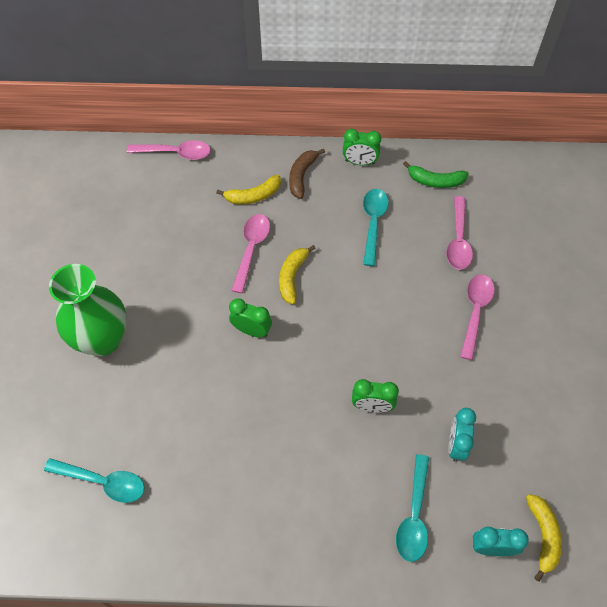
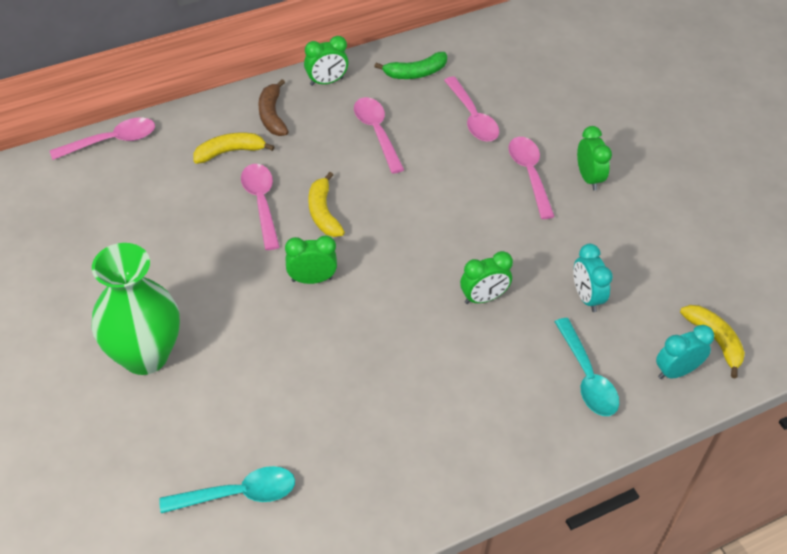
camera: 30 degrees left, 10 degrees down
(253, 196) = (230, 152): yellow banana -> yellow banana turned 150 degrees counterclockwise
(373, 223) = (376, 132): turquoise spoon -> pink spoon
(524, 336) = (588, 178): none -> green clock

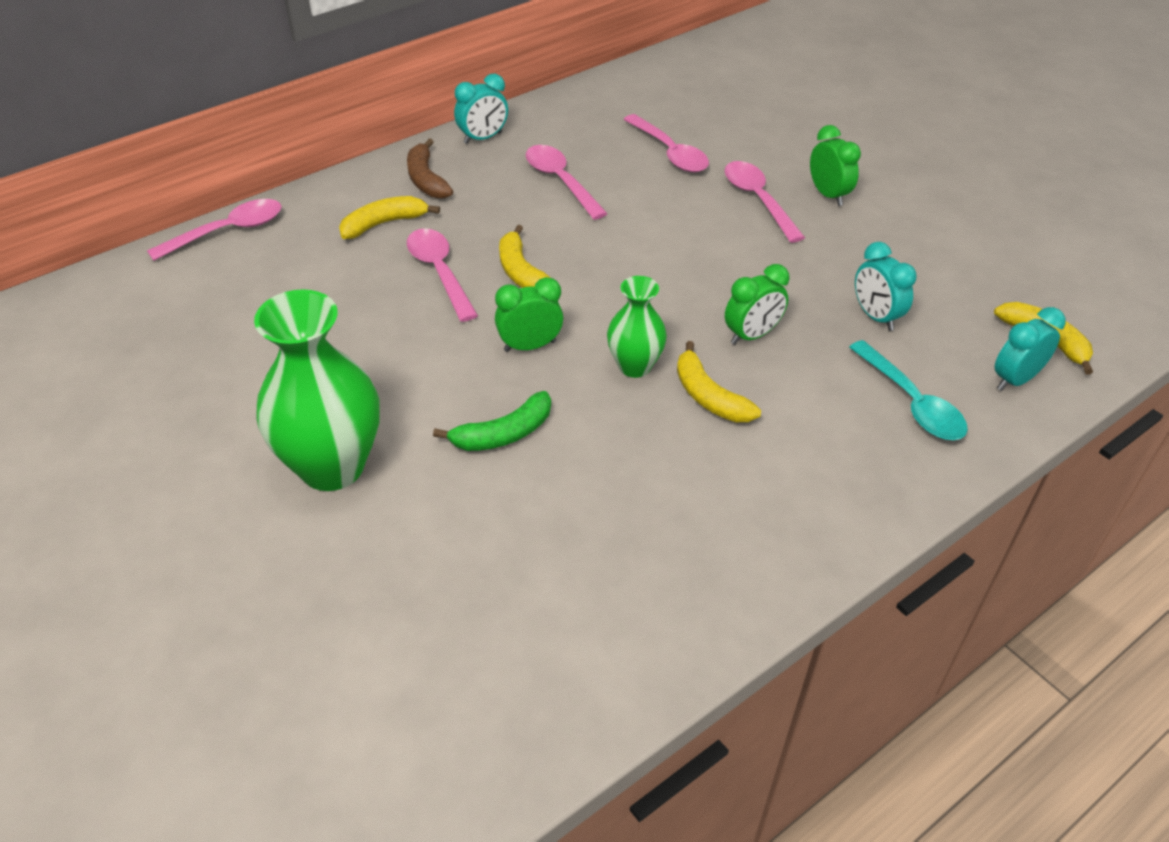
camera: 10 degrees left, 5 degrees down
(238, 494) = (508, 616): turquoise spoon -> none
(326, 82) = (483, 138): green clock -> turquoise clock
(385, 310) = (634, 366): none -> green vase
(415, 73) = (586, 117): green banana -> green banana (503, 434)
(433, 345) = (708, 396): none -> yellow banana

